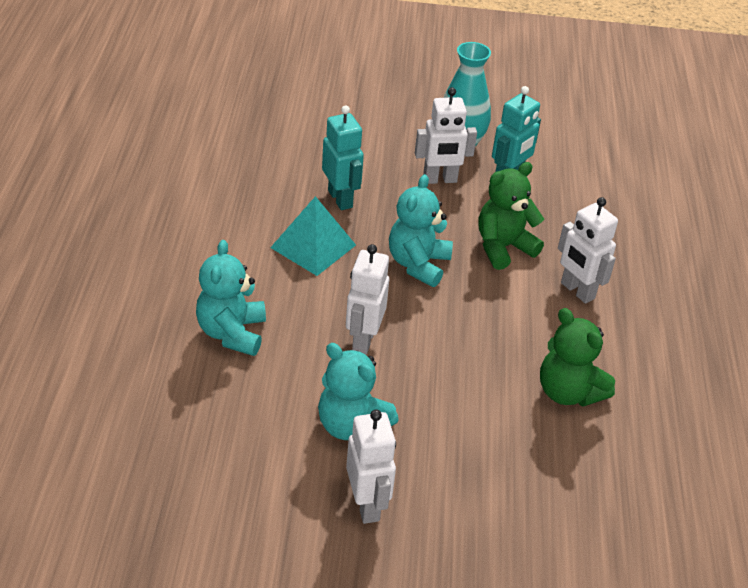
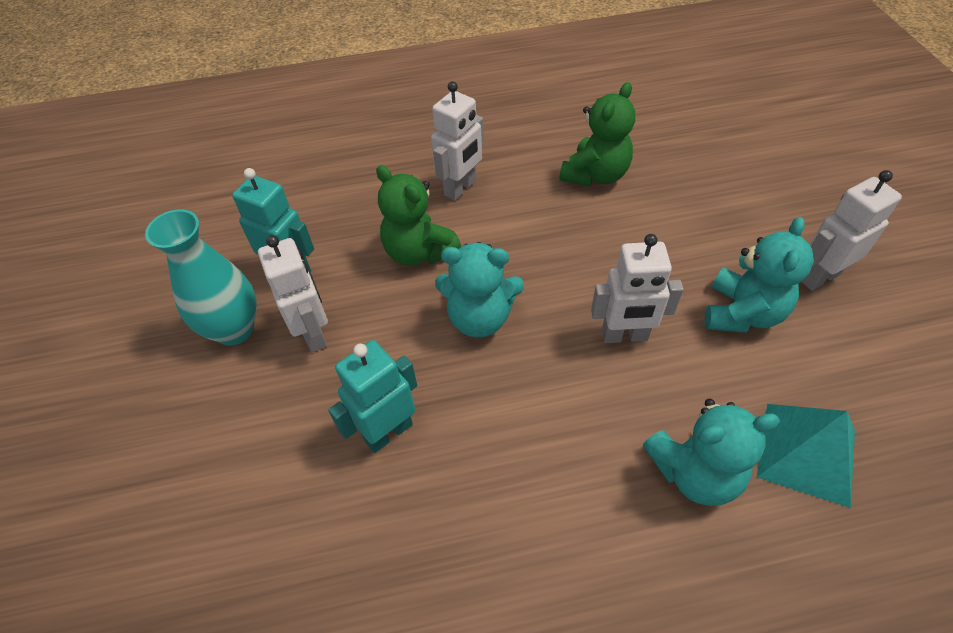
camera: 100 degrees left, 10 degrees up
(313, 246) = (496, 434): turquoise pyramid -> turquoise pyramid (807, 453)

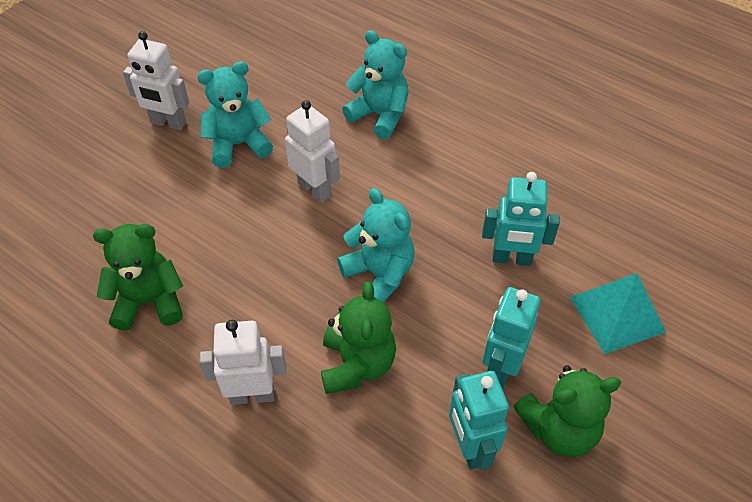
camera: 135 degrees left, 0 degrees up
(234, 329) = (559, 429): turquoise vase -> green teddy bear
(314, 333) = (500, 367): white robot -> turquoise robot
(807, 453) = (321, 82): turquoise pyramid -> turquoise pyramid (617, 314)

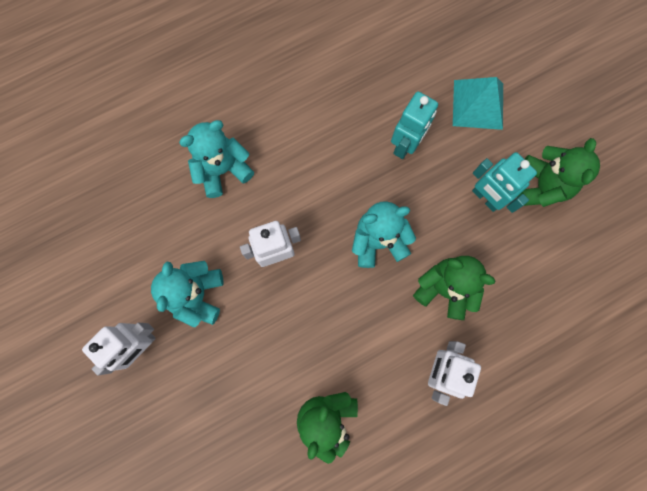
camera: 65 degrees left, 25 degrees up
(469, 447) = (531, 245): turquoise robot -> none

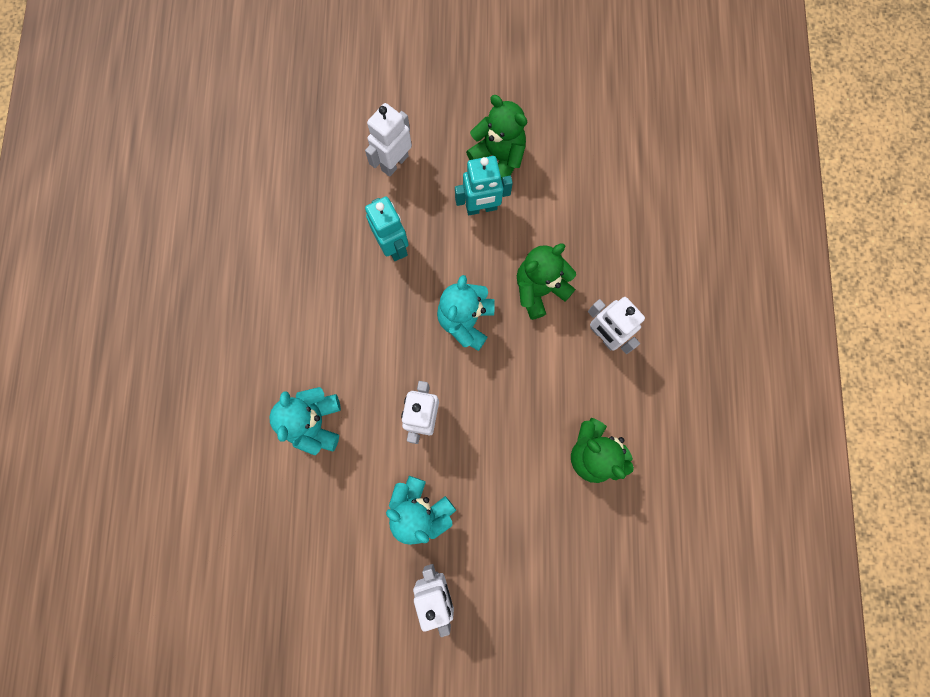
camera: 60 degrees left, 0 degrees up
(478, 104) = (394, 163): turquoise pyramid -> white robot

